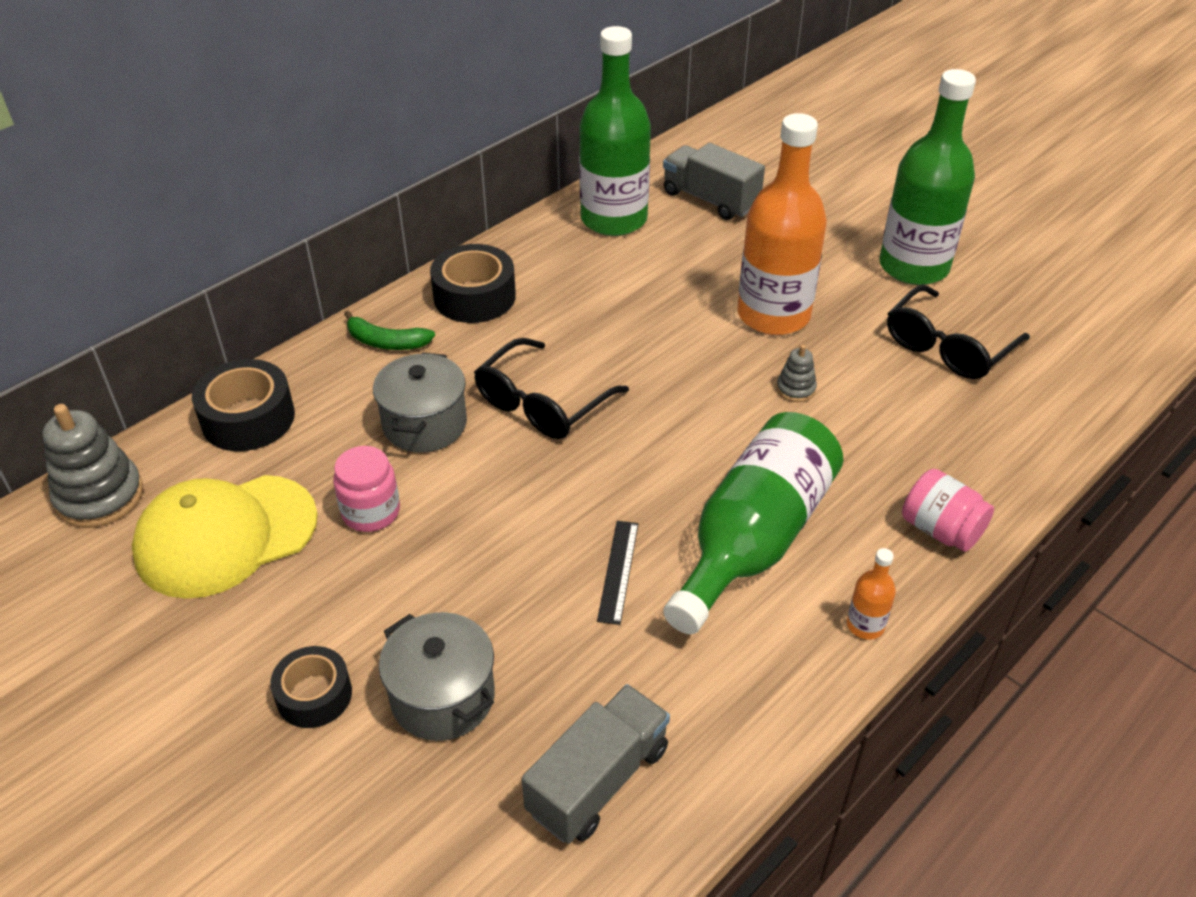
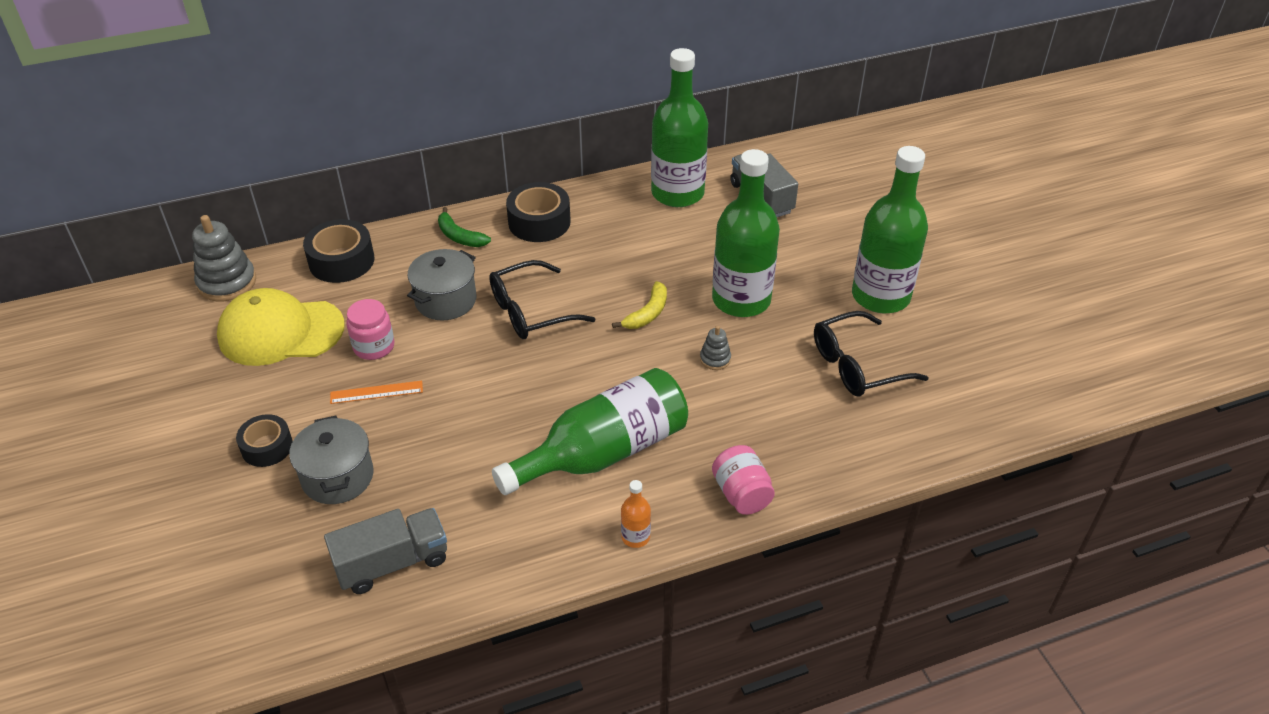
camera: 25 degrees right, 0 degrees up
(416, 568) = (376, 392): none -> orange ruler
(618, 571) = (499, 440): black ruler -> none
(681, 362) = (647, 313): none -> yellow banana
(773, 315) = (741, 300): orange bottle -> green bottle

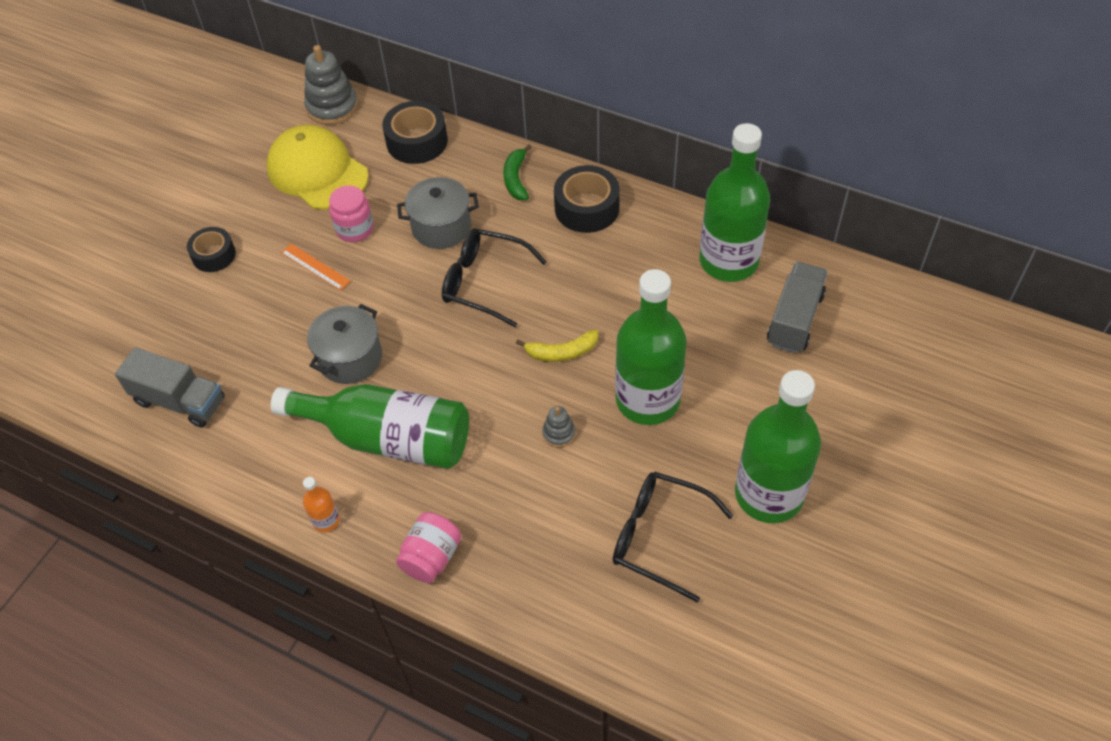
camera: 50 degrees right, 10 degrees up
(338, 477) = (223, 311): grey pot -> grey pot (350, 358)

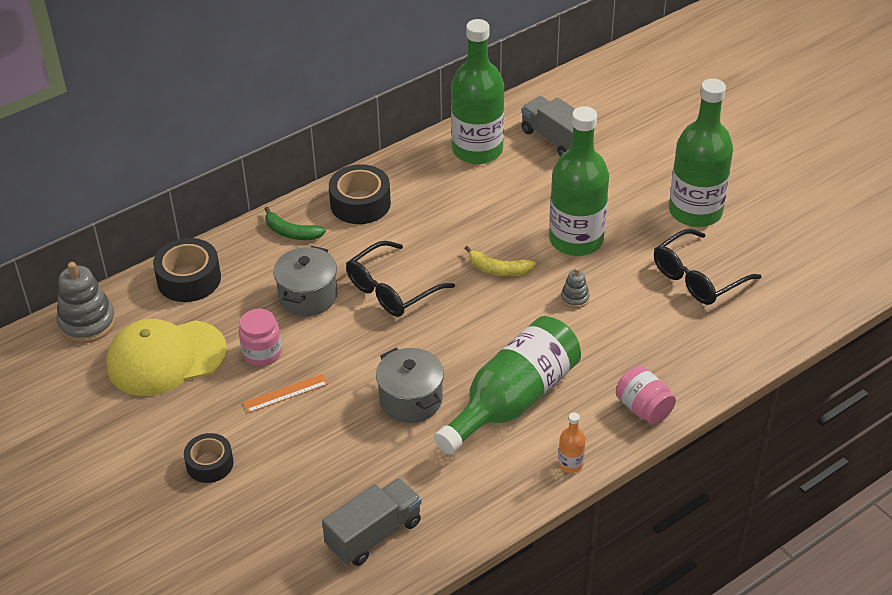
camera: 65 degrees left, 10 degrees down
(561, 352) = (498, 269): yellow banana -> yellow banana turned 90 degrees clockwise

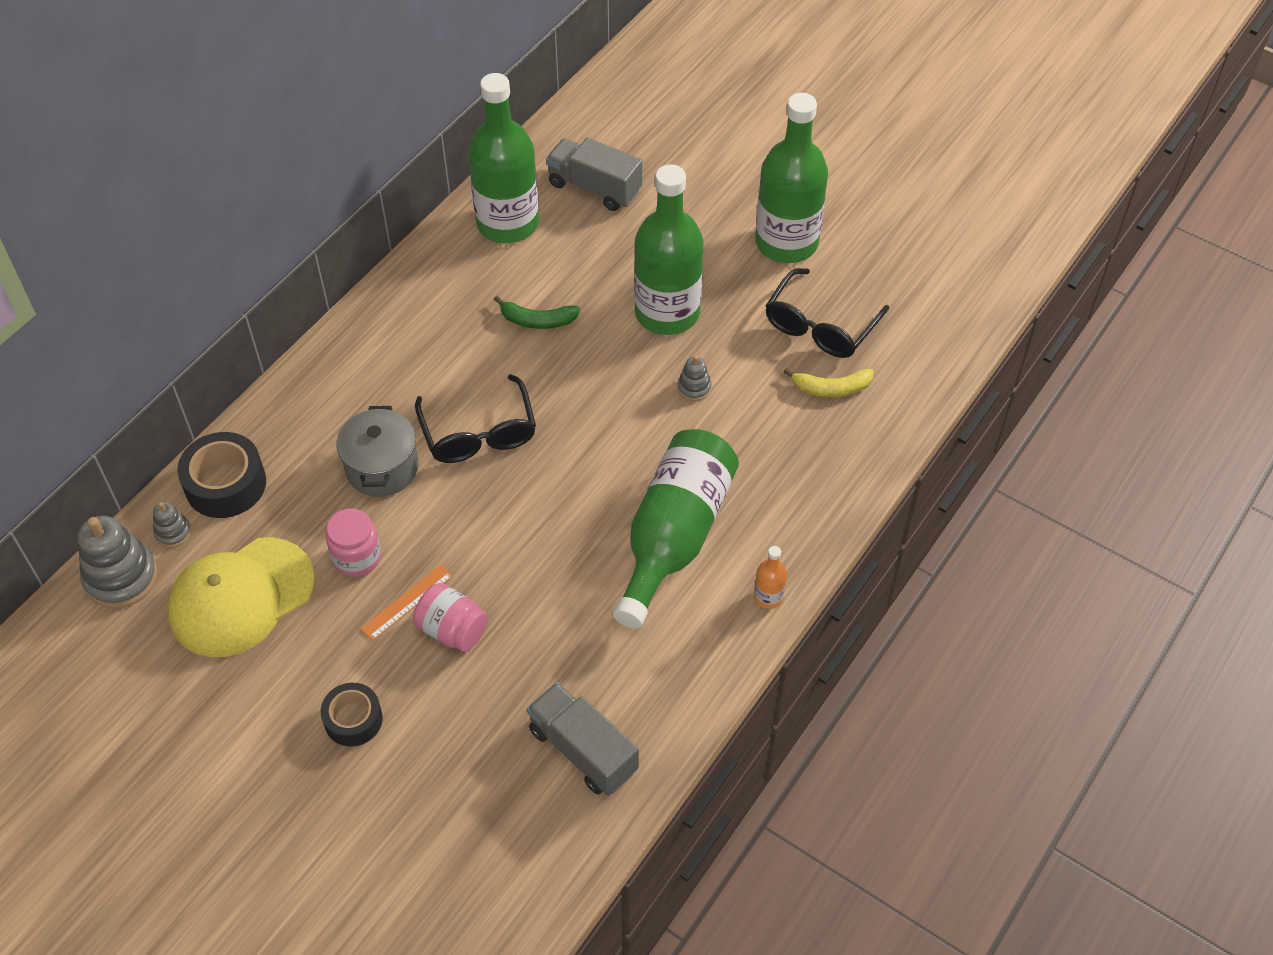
camera: 20 degrees left, 10 degrees up
(137, 302) = (173, 532): none -> grey stacking toy
(291, 232) = (327, 389): green banana -> green banana (537, 320)
(360, 203) = (396, 328): black tape -> none
(374, 534) = (583, 750): grey truck -> grey truck turned 75 degrees counterclockwise
(391, 290) = (479, 433): black glasses -> black glasses turned 45 degrees counterclockwise
(411, 400) = (558, 568): grey pot -> none
(498, 269) = (593, 374): yellow banana -> yellow banana (831, 388)
(643, 408) = (822, 505): pink jar -> pink jar (452, 630)

